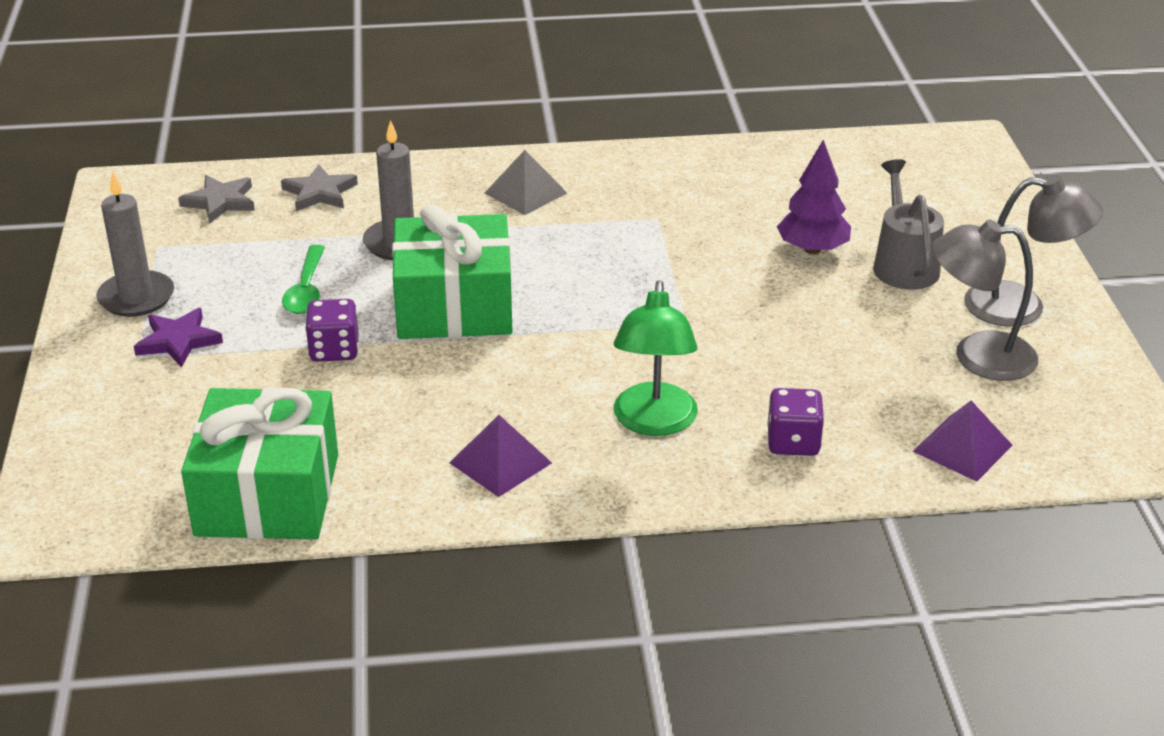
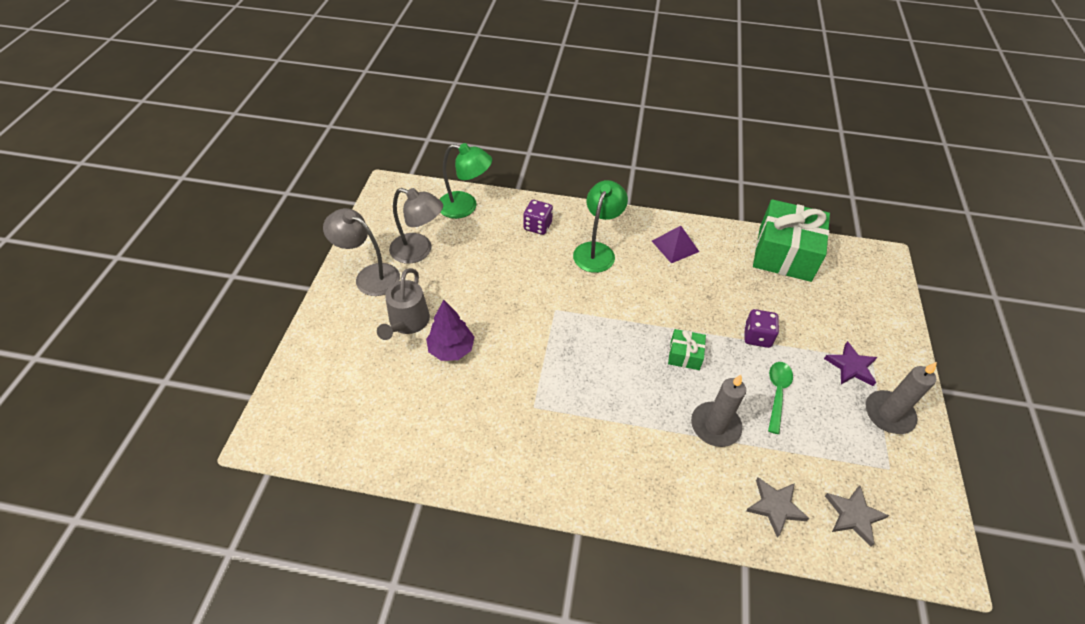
camera: 165 degrees left, 15 degrees up
(454, 306) = (684, 355): green gift -> green gift, size x0.46
(526, 193) = (617, 462): grey pyramid -> none
(962, 448) = (465, 207): purple pyramid -> green lamp

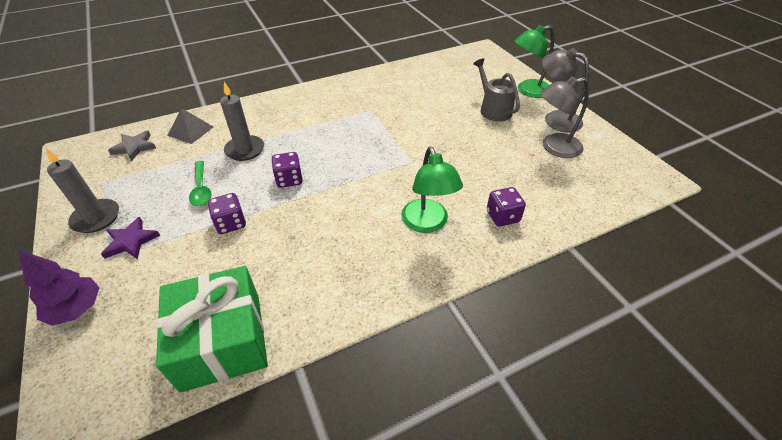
camera: 145 degrees right, 5 degrees down
(370, 276) = (555, 119): grey lamp -> grey lamp turned 135 degrees counterclockwise
(451, 349) = (449, 110): purple tree -> purple tree (77, 309)
(465, 207) = (581, 198): green lamp -> green lamp (528, 91)
(675, 246) = (357, 273): purple pyramid -> none
(684, 355) = (289, 179): green gift -> purple dice
(775, 506) = (190, 131): grey star -> grey pyramid

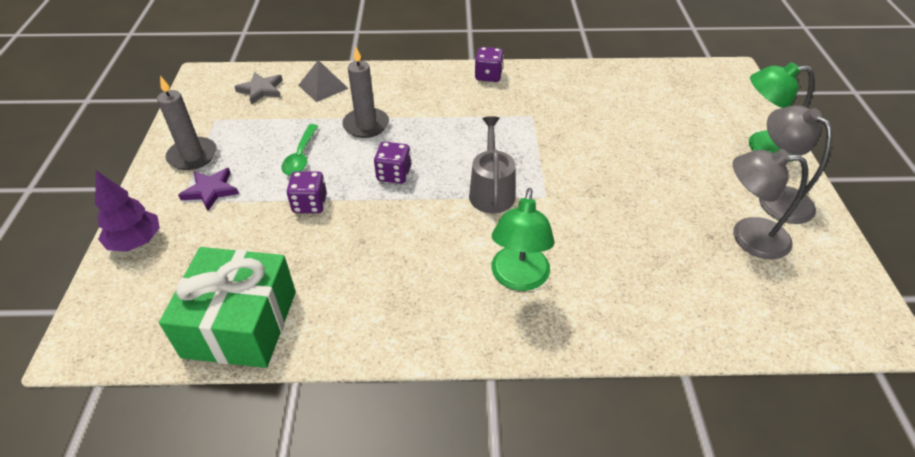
camera: 25 degrees right, 0 degrees up
(493, 109) = (694, 159): grey watering can -> grey watering can (491, 191)
(502, 216) = (617, 303): purple dice -> purple dice (488, 76)

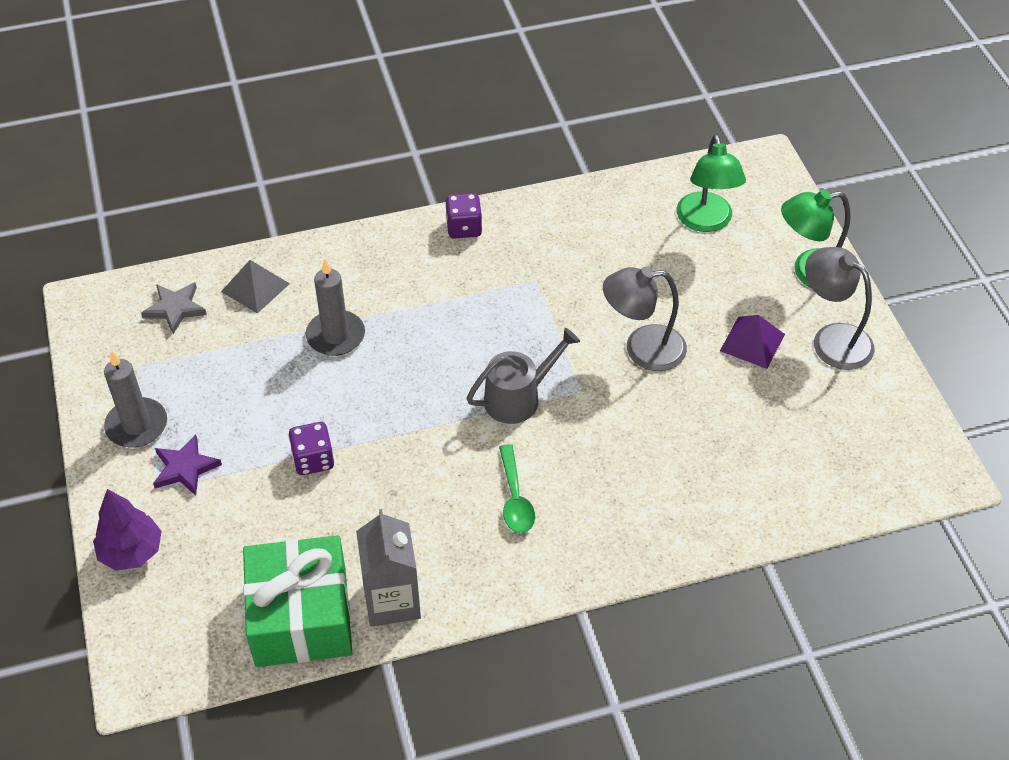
camera: 15 degrees left, 5 degrees up
(301, 156) = (273, 398): green spoon -> green spoon (515, 498)
(323, 328) = (392, 601): none -> grey carton
(394, 174) = (397, 399): purple dice -> none
(491, 191) = (518, 398): grey watering can -> grey watering can turned 75 degrees clockwise
(518, 278) = (578, 499): green lamp -> green lamp (706, 222)
(703, 187) = (752, 342): none -> purple pyramid
(748, 236) = (807, 395): grey lamp -> grey lamp (642, 349)

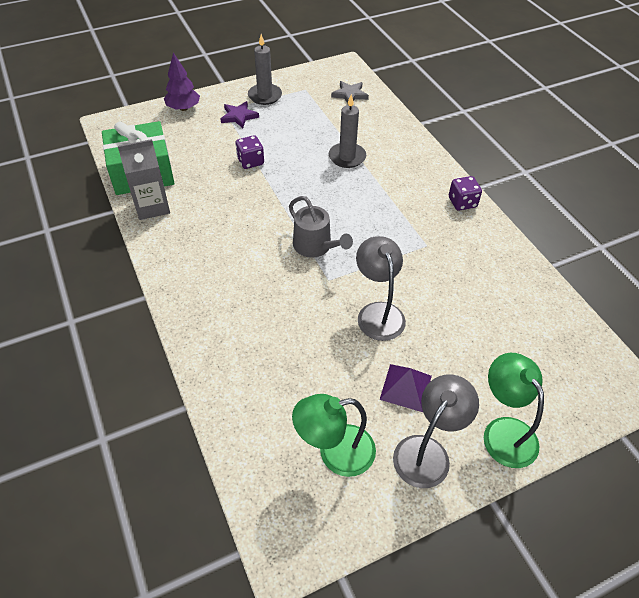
camera: 80 degrees right, 0 degrees up
(255, 287) = (375, 120): grey pyramid -> none
(515, 498) = (231, 253): green spoon -> none
(706, 222) = (532, 347): green lamp -> green lamp (335, 453)

